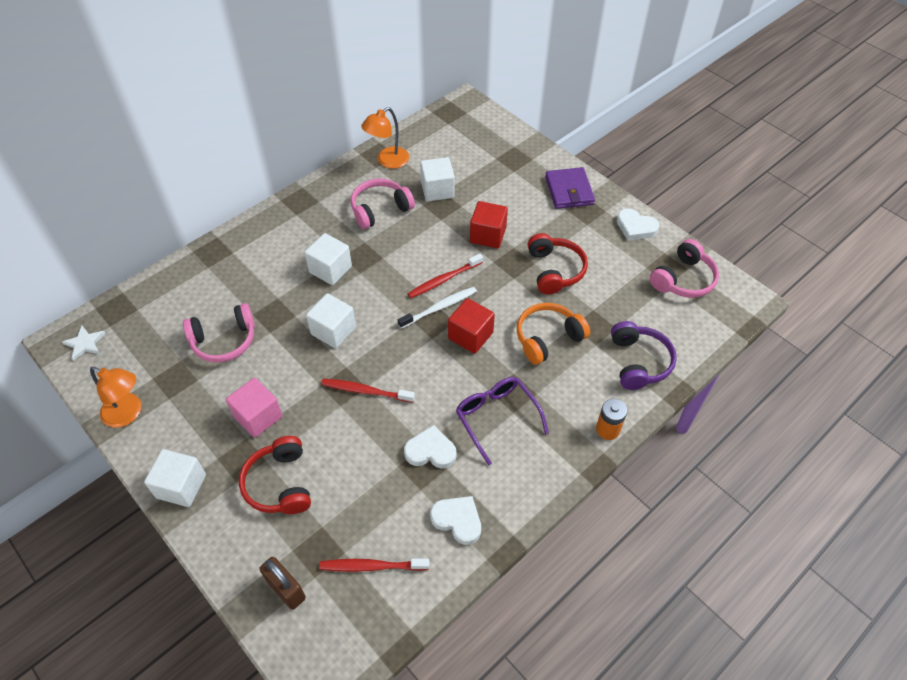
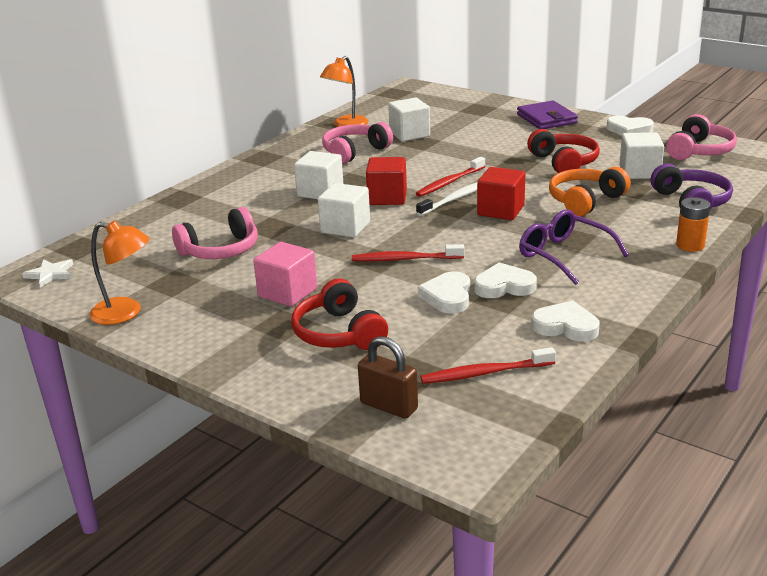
camera: 10 degrees left, 25 degrees down
(181, 486) = (216, 353): white cube -> white cube (639, 172)
(381, 454) = (448, 297): none -> white heart
(488, 235) = (480, 152): red cube -> red cube (387, 197)

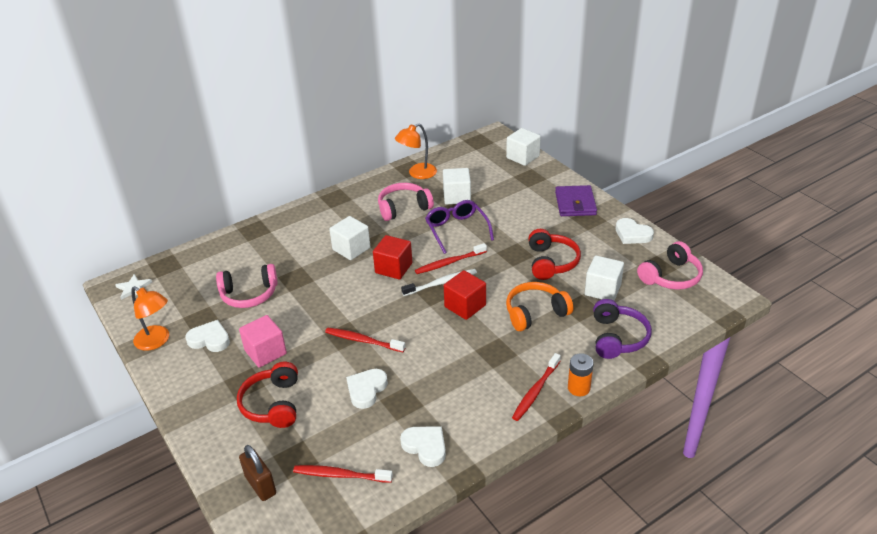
camera: 20 degrees right, 10 degrees up
(345, 227) = (344, 294): white cube -> white cube (522, 157)
(504, 286) = (411, 391): white heart -> white heart (210, 339)
(564, 255) = (476, 370): purple glasses -> purple glasses (456, 230)
(646, 257) = (535, 391): none -> red toothbrush

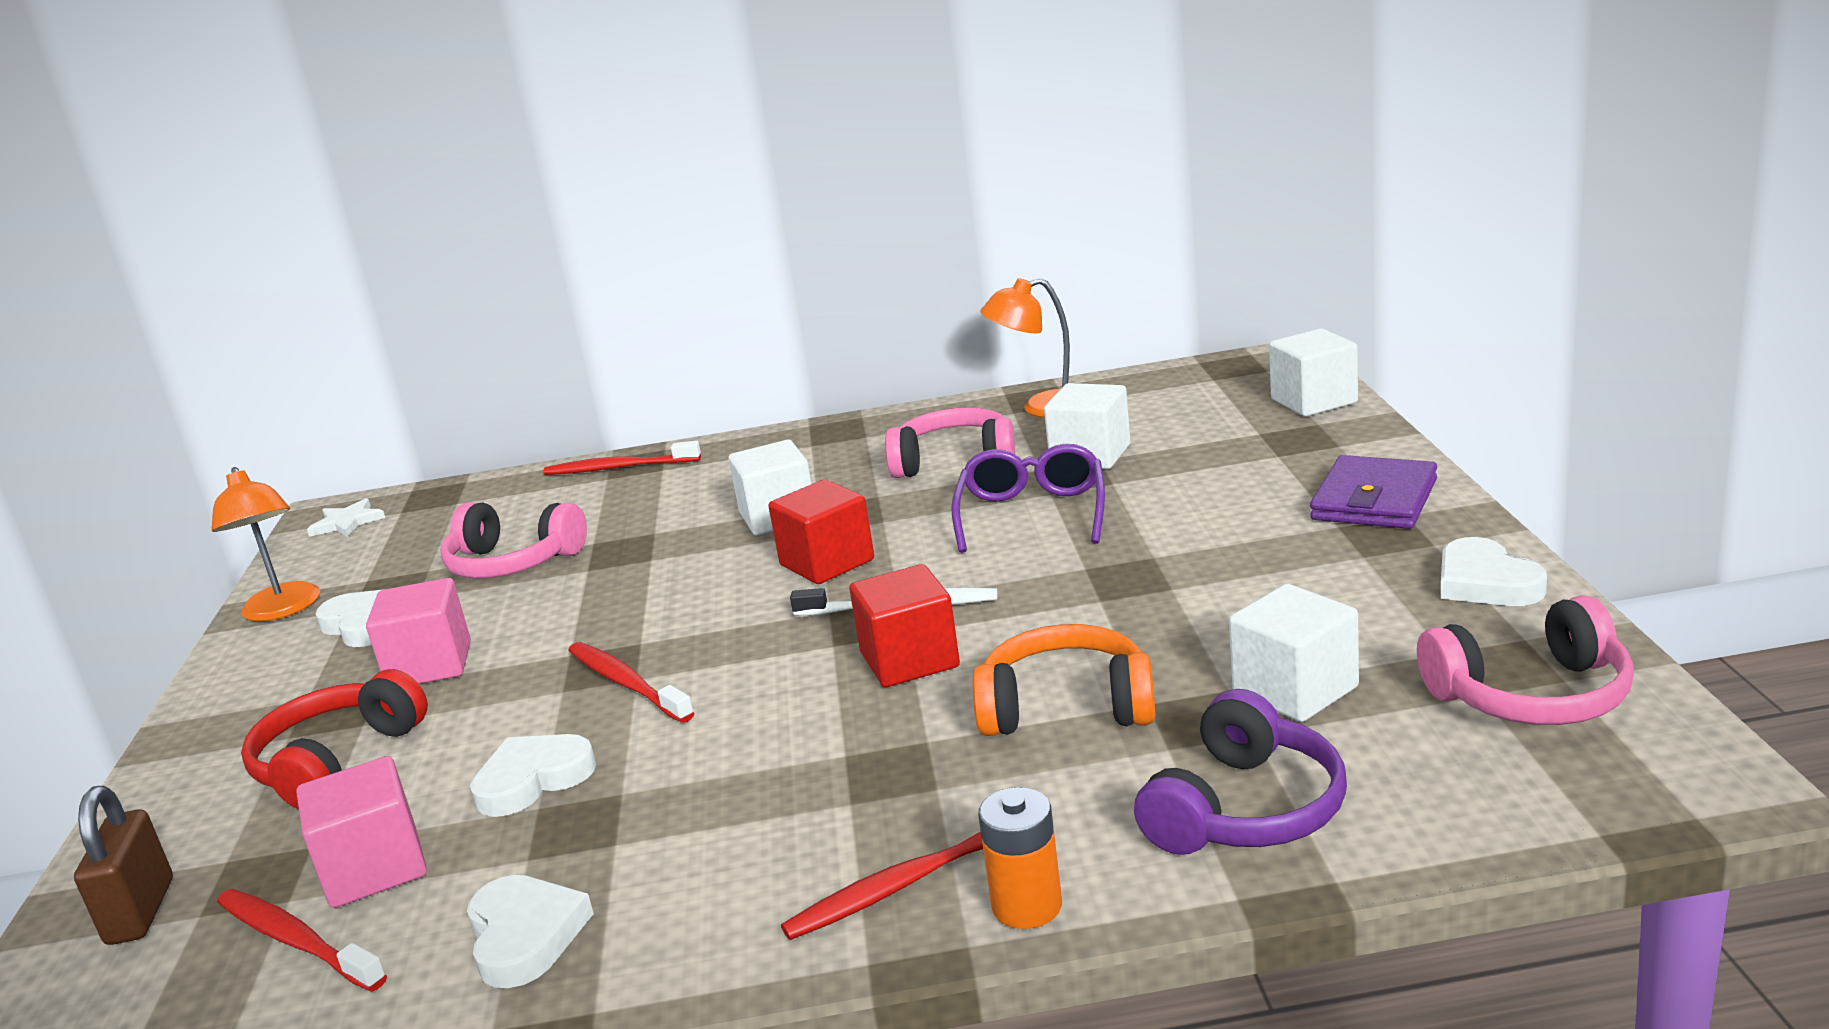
camera: 30 degrees right, 15 degrees down
(340, 440) = (375, 868): none -> pink cube
(449, 263) = (955, 571): red toothbrush -> red toothbrush (618, 468)
(551, 262) = (1205, 608): red headphones -> none

